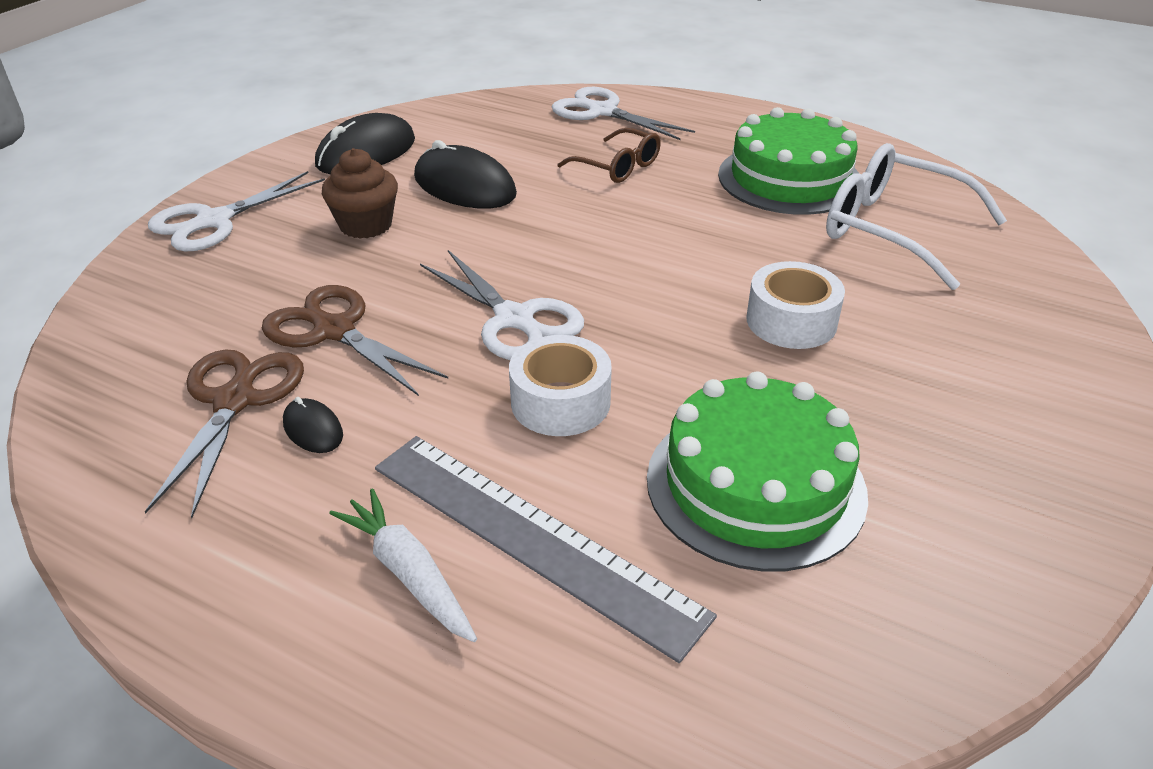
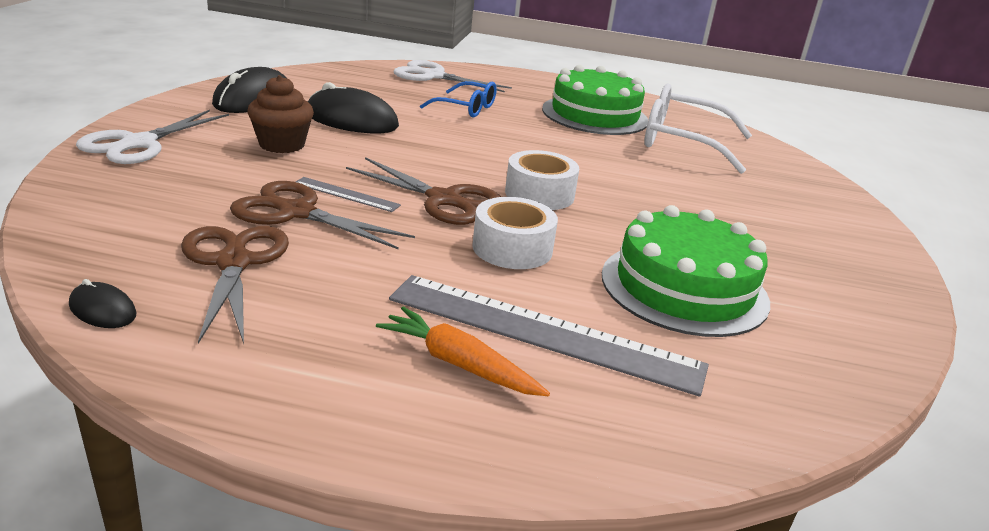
camera: 20 degrees left, 10 degrees down
(313, 429) = (317, 277): black mouse -> black mouse (102, 310)
(403, 305) = (346, 194): none -> grey ruler
(408, 573) = (459, 364): white carrot -> orange carrot
(514, 319) = (444, 200): white scissors -> brown scissors
(618, 167) = (466, 108): brown glasses -> blue glasses
(791, 321) = (648, 194): white tape -> white tape (539, 194)

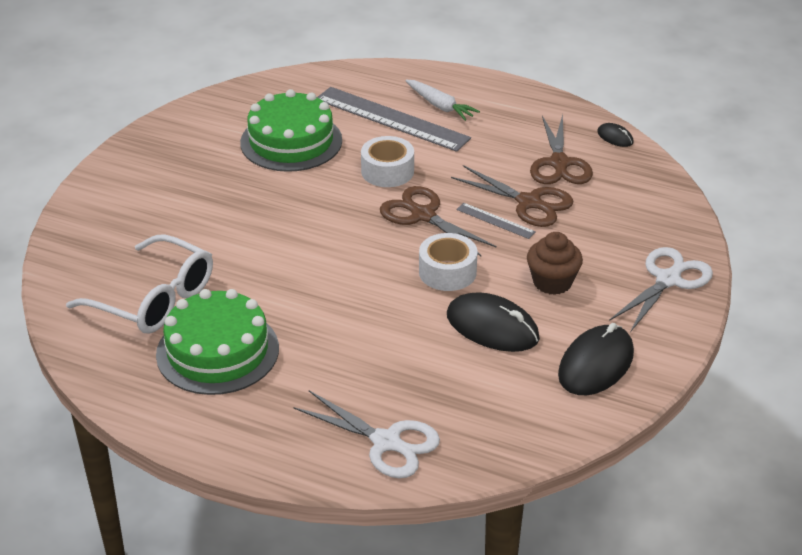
camera: 165 degrees left, 10 degrees up
(459, 364) = (440, 106): orange carrot -> white carrot
(466, 108) = (365, 358): blue glasses -> none
(539, 194) = (345, 222): white tape -> white tape (447, 272)

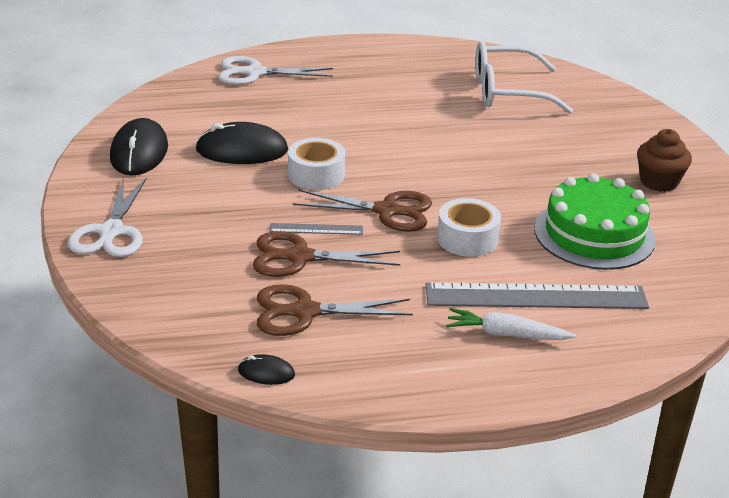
camera: 145 degrees right, 5 degrees down
(217, 351) = (422, 80): green cake -> none
(552, 282) = (218, 196): brown cupcake -> brown cupcake (659, 182)
(559, 163) = (305, 312): brown scissors -> brown scissors turned 60 degrees counterclockwise

